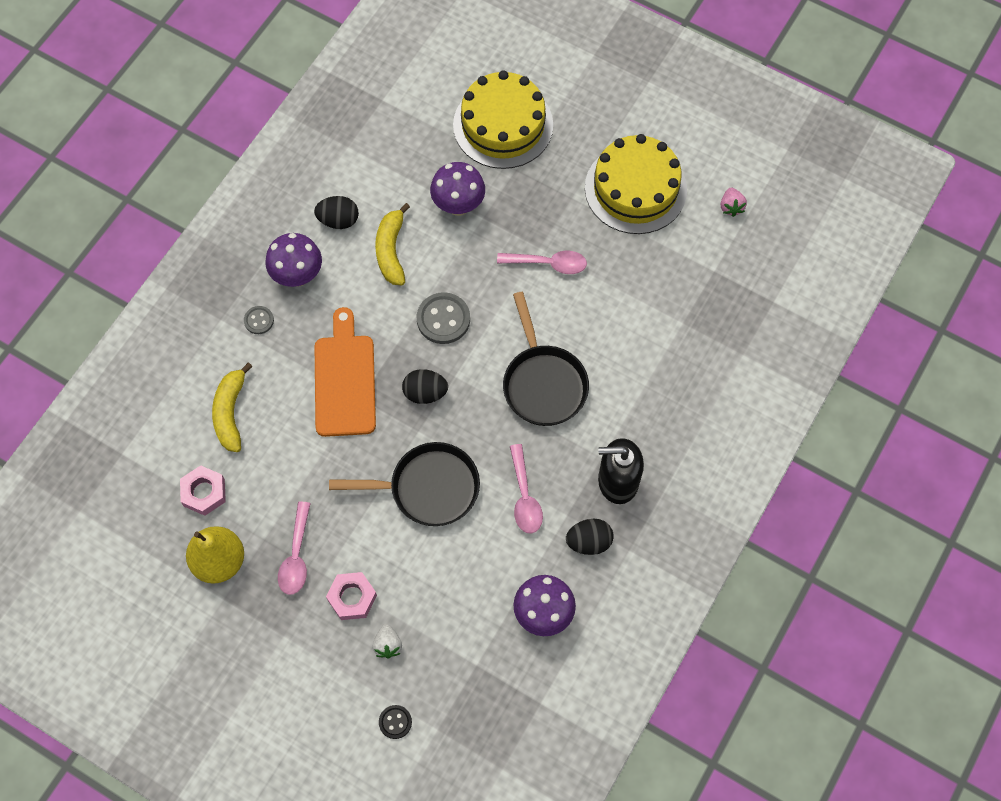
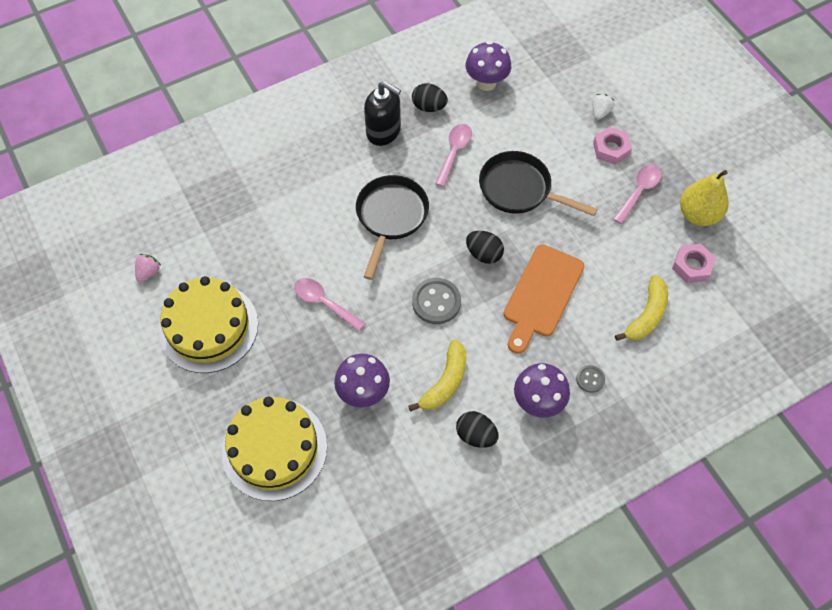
camera: 150 degrees left, 5 degrees down
(395, 722) = (617, 71): black button -> none

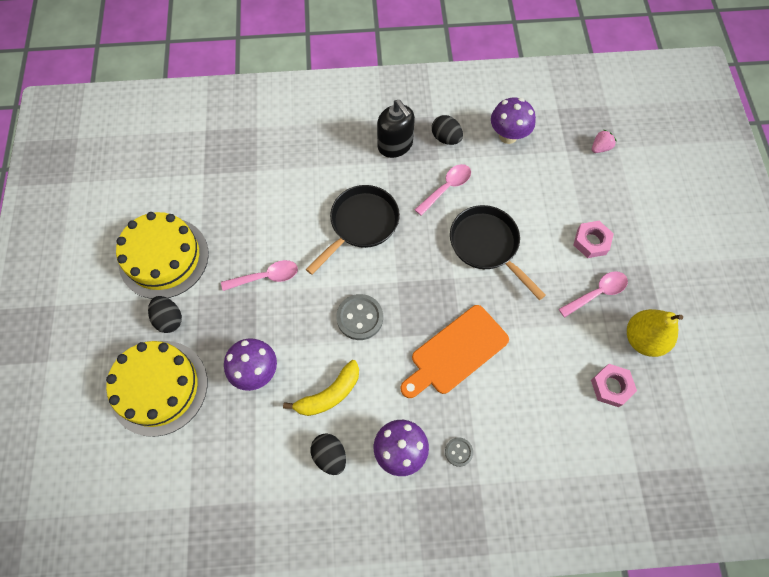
camera: 25 degrees right, 5 degrees up
(149, 272) = (143, 190): pink strawberry -> pink strawberry (600, 148)
(324, 303) = (266, 277): pink spoon -> pink spoon turned 105 degrees clockwise
(483, 254) = (424, 292): black egg -> black egg (169, 319)
(600, 112) = (599, 203): white strawberry -> none
(646, 315) = (543, 415): yellow banana -> none

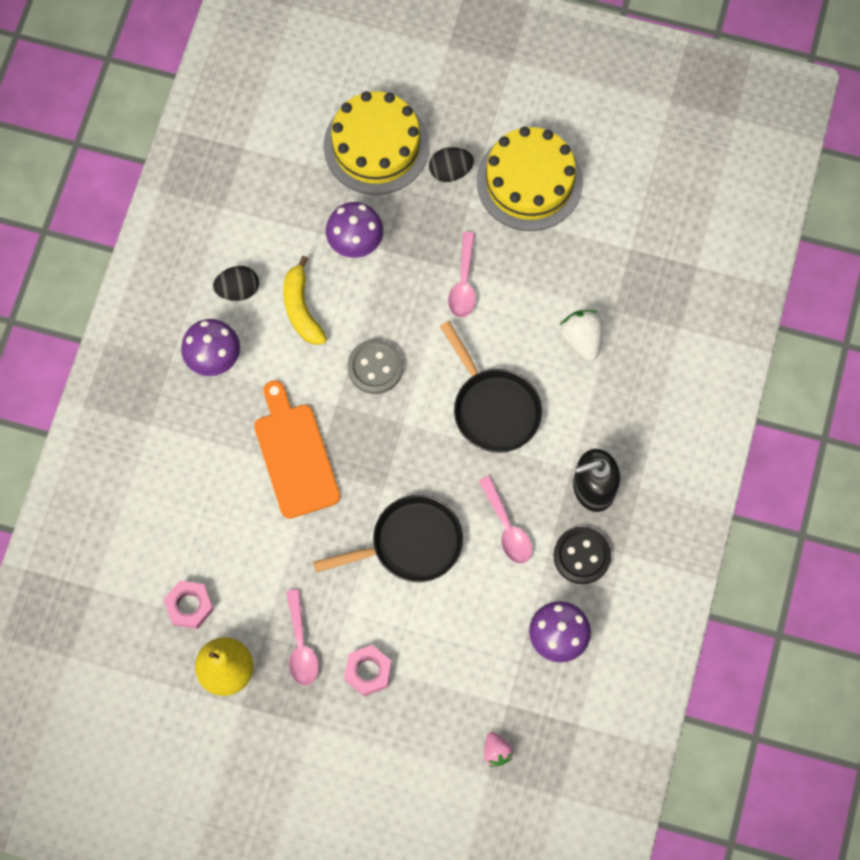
camera: 110 degrees right, 5 degrees up
(286, 184) = (581, 339): none -> white strawberry
(446, 138) = (582, 556): black egg -> black button
(458, 452) = (189, 416): grey button -> none

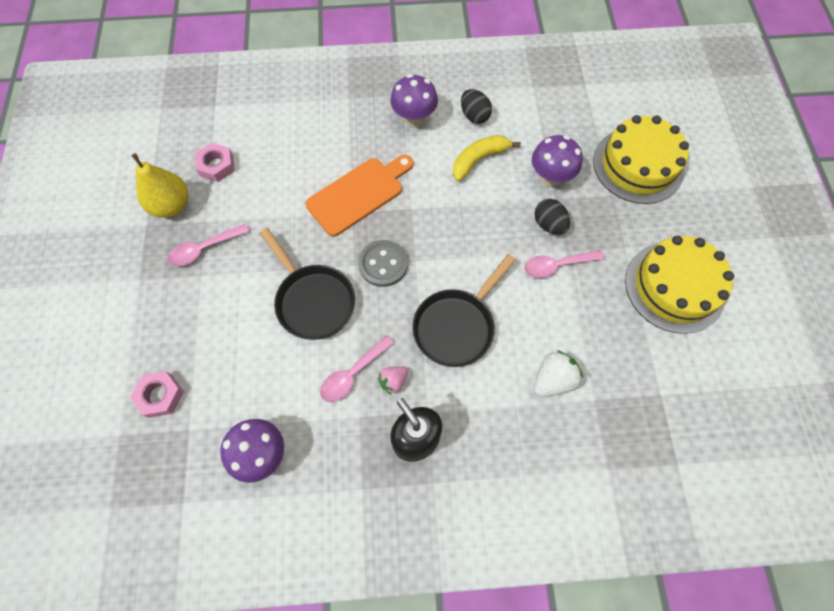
camera: 70 degrees right, 5 degrees down
(368, 671) = (193, 305): pink nut -> pink nut (160, 395)
(375, 367) = (454, 225): grey button -> grey button (383, 264)
(450, 171) = (648, 224): black egg -> black egg (549, 224)
(496, 751) = (142, 434): pink strawberry -> pink strawberry (393, 381)
(582, 556) = (347, 450): black button -> none

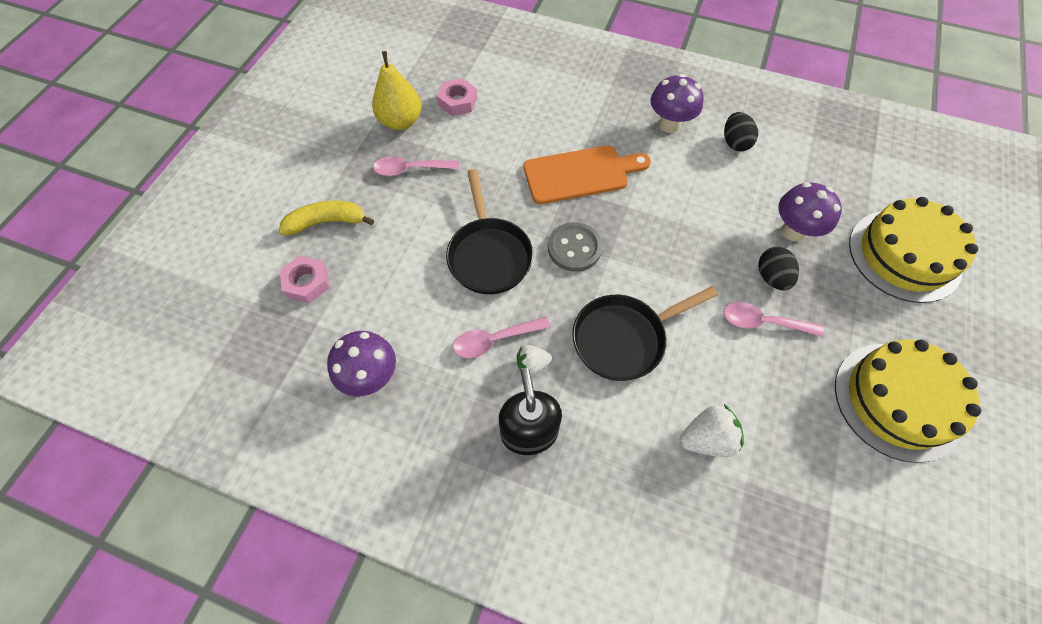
camera: 25 degrees right, 5 degrees down
(393, 381) = (532, 365): pink strawberry -> white strawberry
(479, 160) = (721, 186): yellow banana -> yellow banana (327, 222)

